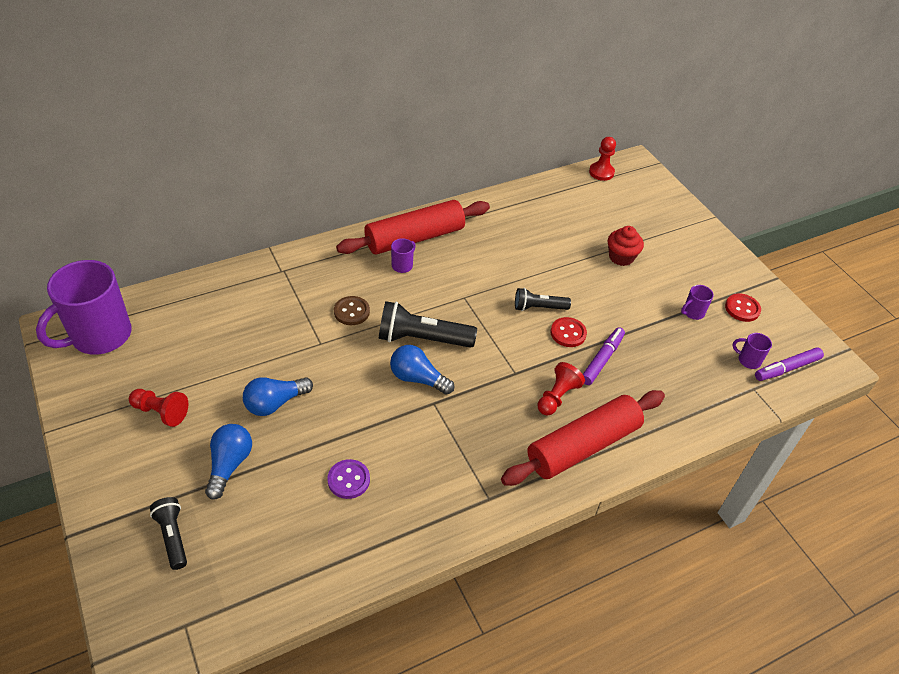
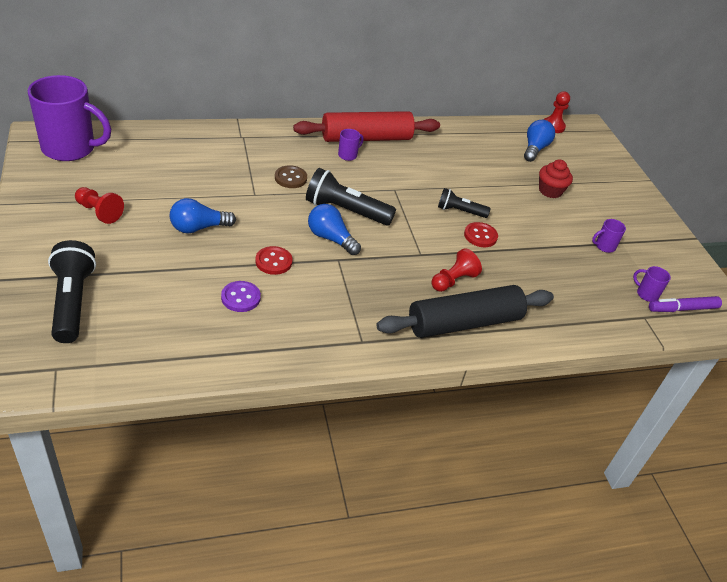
camera: 10 degrees right, 5 degrees down
(99, 336) = (70, 148): purple mug -> purple mug turned 135 degrees counterclockwise
(172, 536) = (72, 302): black flashlight -> black flashlight, size x1.68
(229, 465) = (141, 262): blue light bulb -> blue light bulb (534, 149)
(583, 446) = (464, 323): red rolling pin -> black rolling pin
(602, 360) = (505, 262): purple marker -> none
(742, 309) = (653, 254): red button -> red button (273, 261)

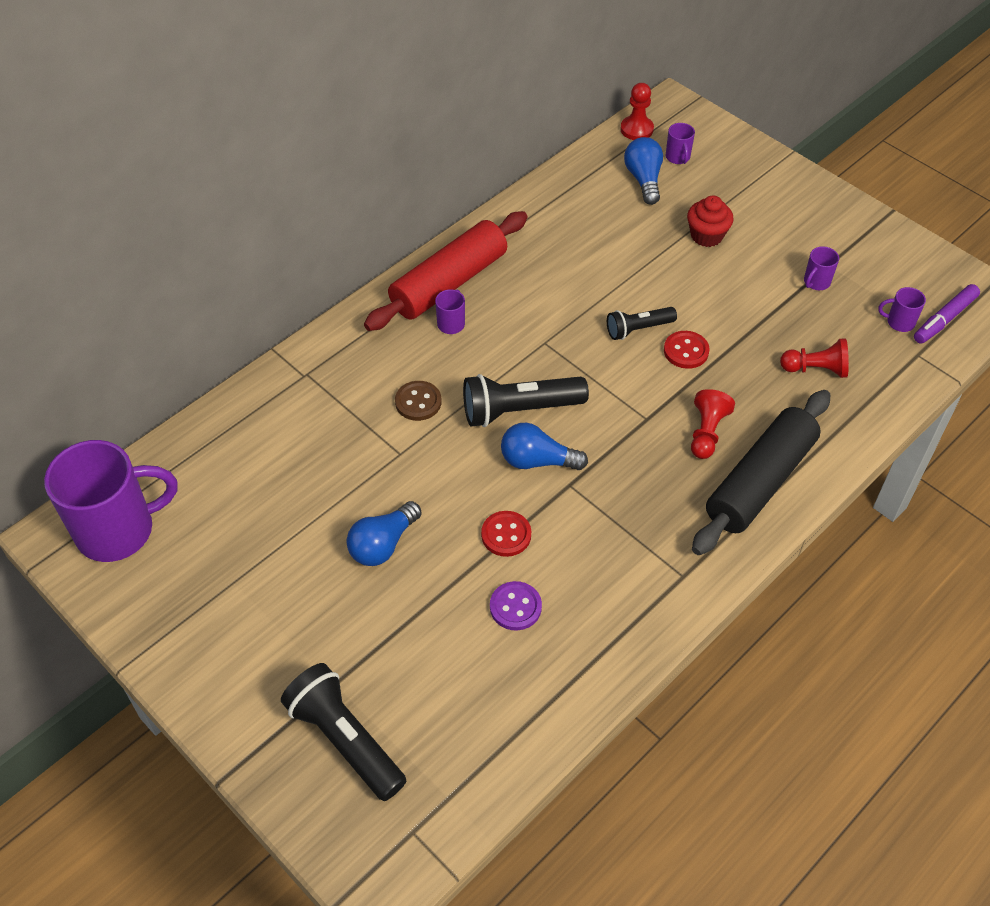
camera: 25 degrees left, 10 degrees up
(99, 212) = (250, 599): red pawn -> red pawn (815, 369)
(567, 149) = (678, 157): none -> purple mug

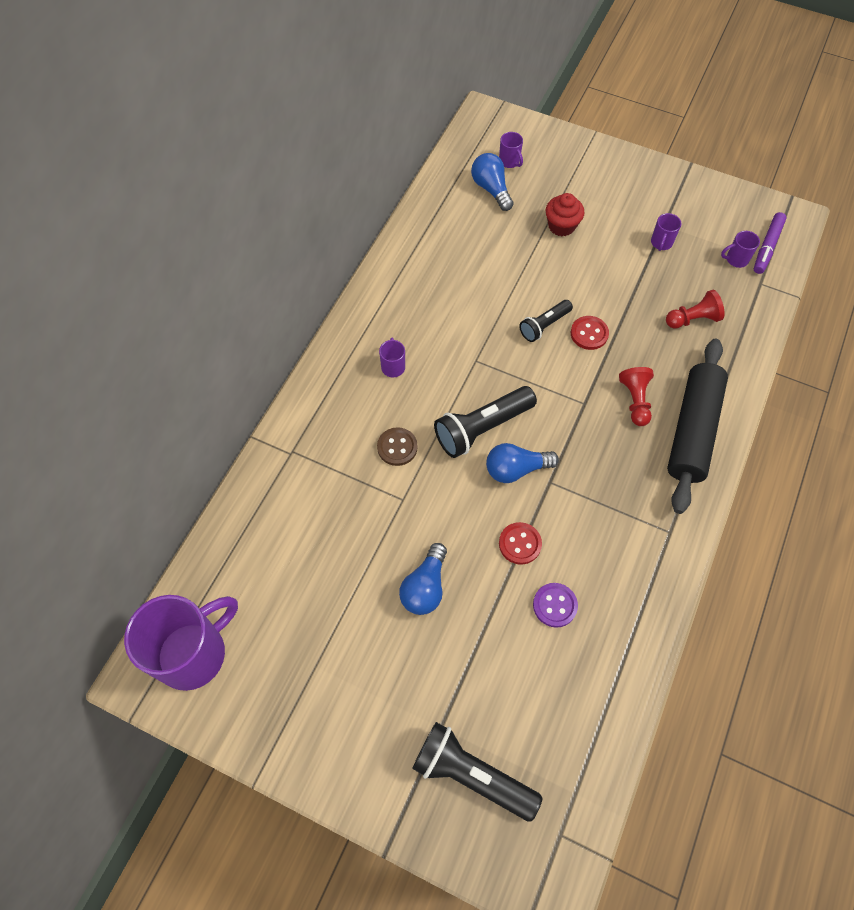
camera: 20 degrees left, 10 degrees up
(449, 283) = (375, 330): red rolling pin -> none
(636, 129) = (466, 145): red pawn -> none

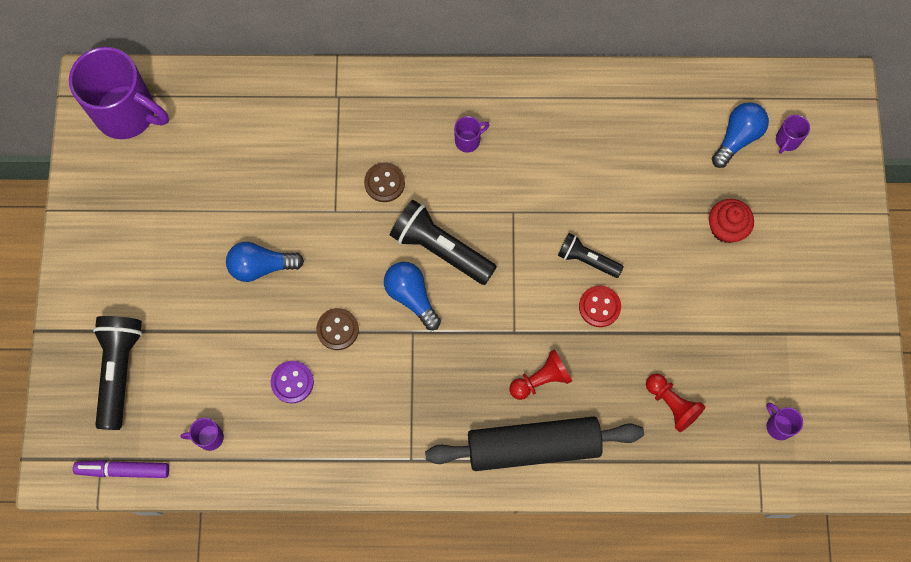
camera: 65 degrees right, 10 degrees up
(520, 544) = (337, 329): red button -> brown button
(661, 243) = (758, 339): purple mug -> purple mug (209, 437)
(767, 247) = (815, 454): purple marker -> purple marker (123, 470)

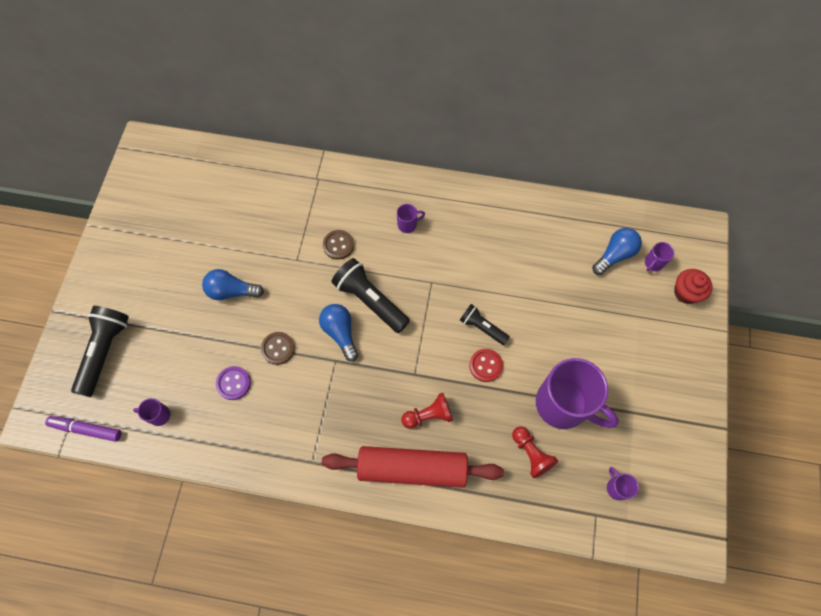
camera: 10 degrees right, 5 degrees down
(127, 113) = (163, 166): purple mug -> purple mug (563, 405)
(533, 446) = (412, 468): black rolling pin -> red rolling pin
(726, 228) = (596, 321): red cupcake -> red cupcake (686, 292)

